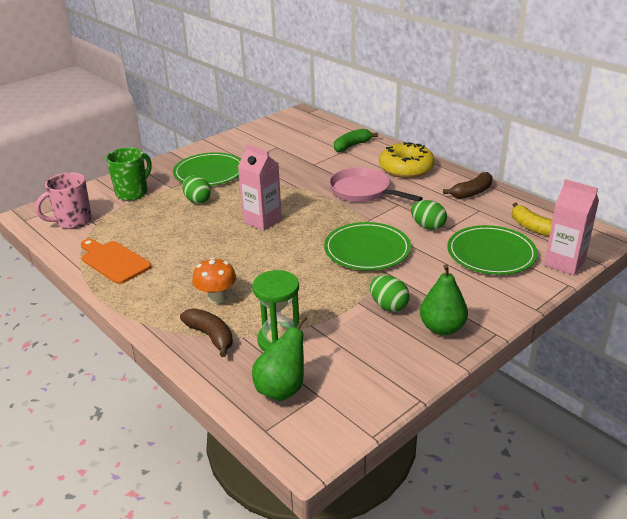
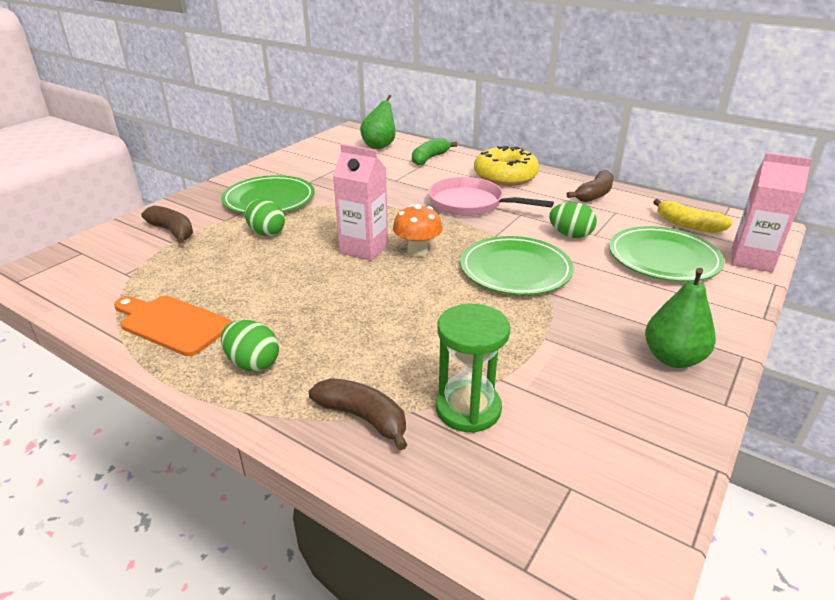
camera: 15 degrees left, 0 degrees up
(73, 221) = (94, 276): pink mug -> none
(133, 193) = (173, 231): green mug -> brown banana
(216, 298) = (346, 357): orange mushroom -> orange mushroom (417, 251)
(282, 389) = (512, 488): green pear -> green pear (379, 146)
(388, 306) = (586, 337): green egg -> green egg (253, 363)

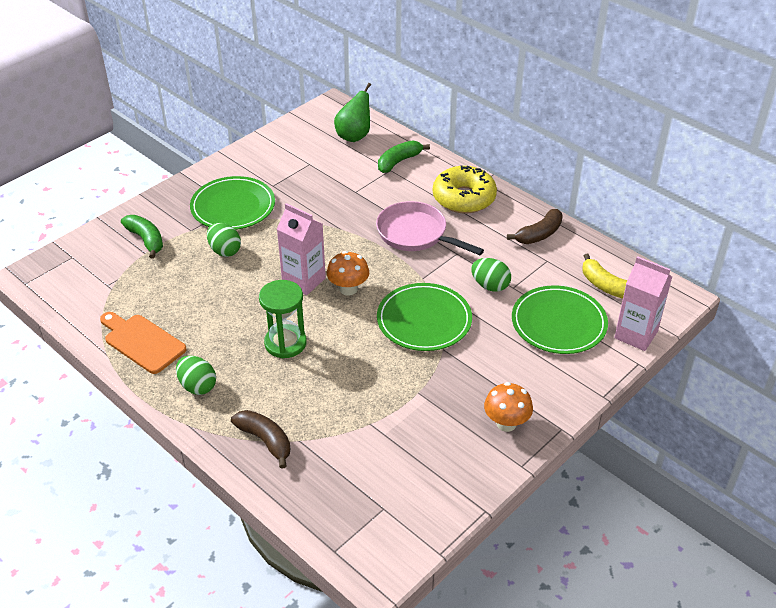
camera: 10 degrees right, 10 degrees up
(173, 231) = (146, 240): brown banana -> green banana
(468, 409) = (338, 444): green hourglass -> green hourglass (285, 343)
(672, 358) = (506, 423): green pear -> orange mushroom

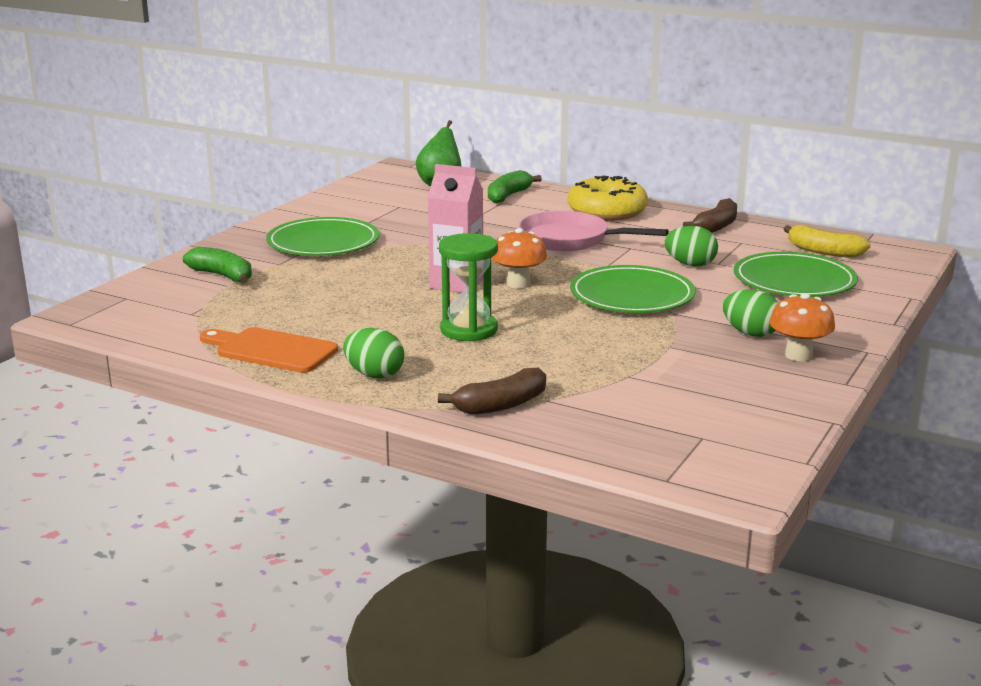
camera: 15 degrees left, 20 degrees down
(225, 251) = (336, 273): green egg -> green egg (750, 333)
(265, 440) = (501, 405): brown banana -> brown banana turned 120 degrees clockwise
(636, 335) = (889, 279): pink carton -> none

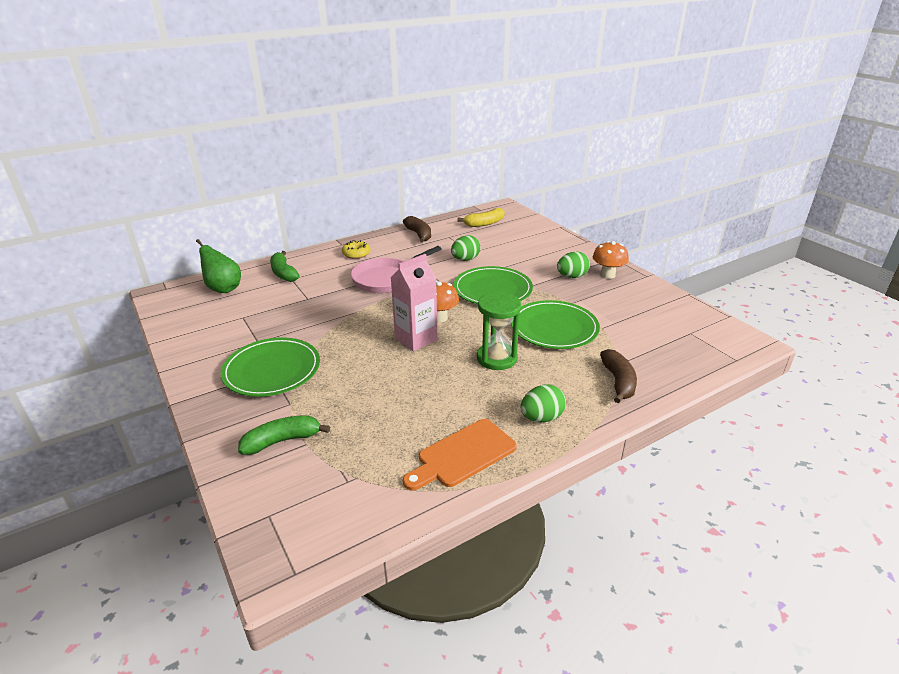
camera: 60 degrees left, 10 degrees up
(607, 212) = (356, 254): yellow donut -> yellow donut, size x0.53
(794, 280) = (514, 243): green plate -> green plate (554, 328)

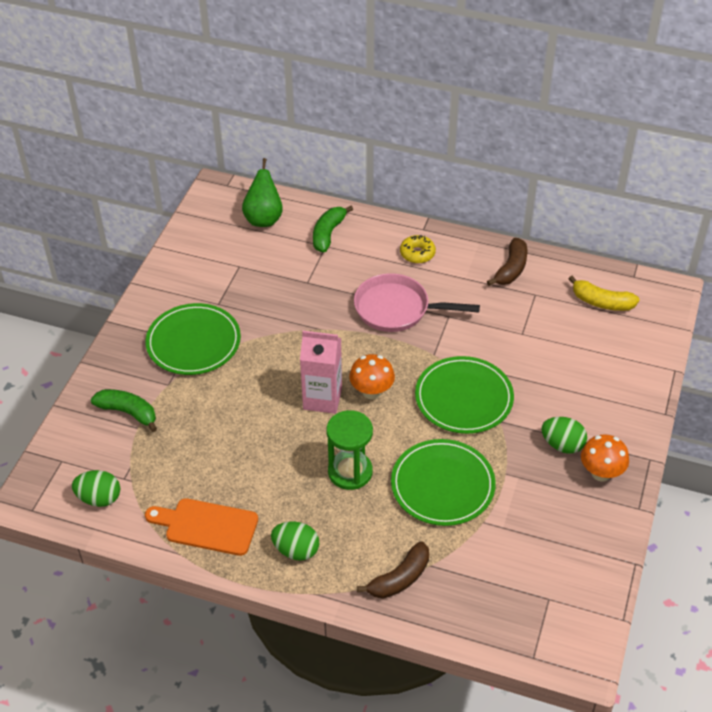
camera: 50 degrees right, 15 degrees up
(465, 259) = (500, 339): green egg -> green egg (99, 498)

